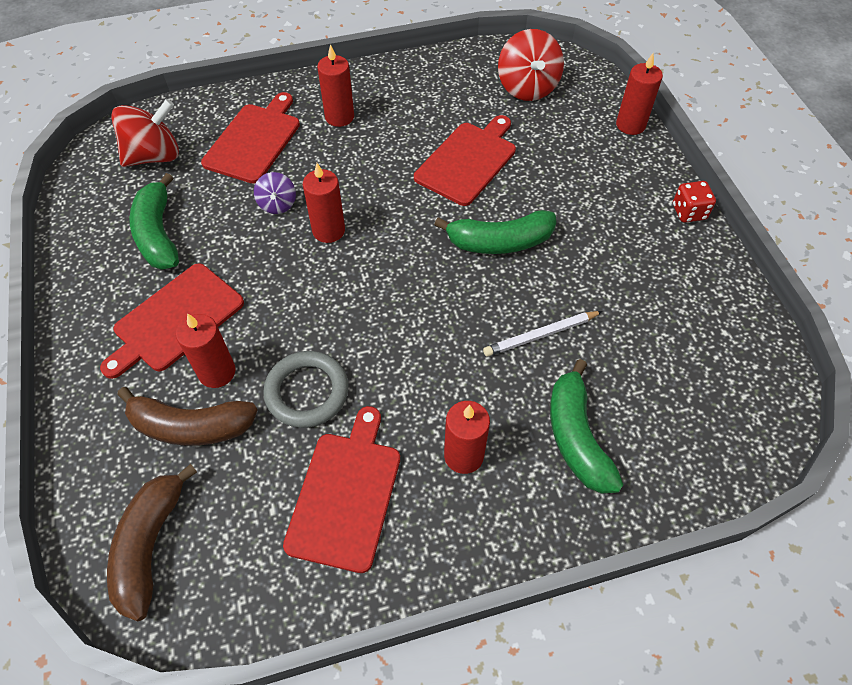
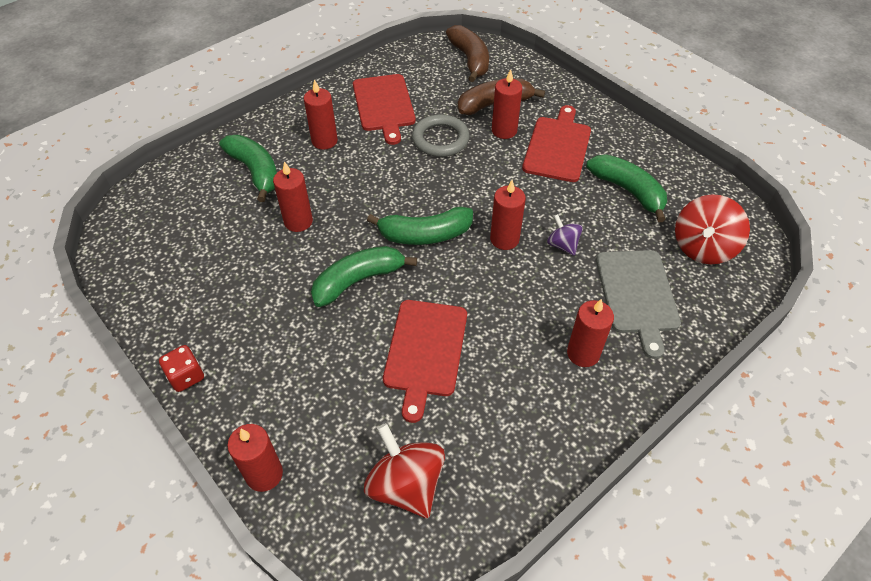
camera: 155 degrees right, 5 degrees down
(254, 140) = (637, 295): red cutting board -> grey cutting board
(406, 265) = (425, 235): none -> green banana
(541, 335) = (298, 221): white pencil -> red candle

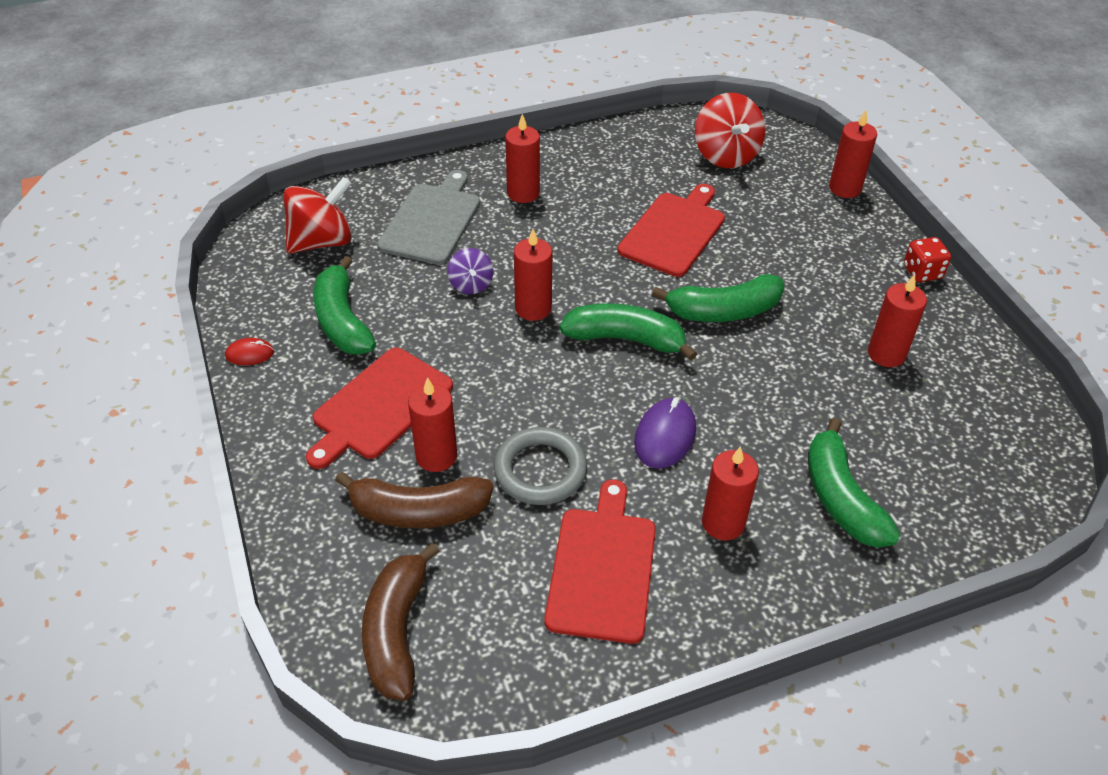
camera: 160 degrees left, 5 degrees down
(298, 221) = (785, 401): red candle -> red candle (886, 354)
(373, 177) = (665, 436): none -> purple mouse
(663, 154) = (250, 354): none -> red mouse

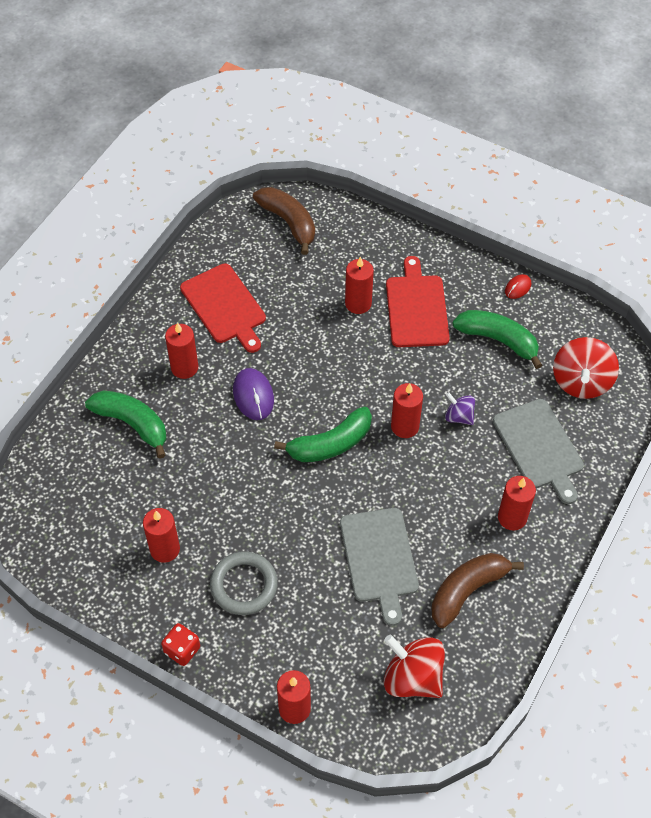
camera: 140 degrees right, 10 degrees up
(418, 511) = (336, 273): brown banana -> brown banana (467, 590)
(540, 470) = (300, 332): grey ring -> grey ring (244, 585)
(674, 232) = (379, 559): red cutting board -> grey cutting board
(723, 311) = (290, 510): green banana -> none

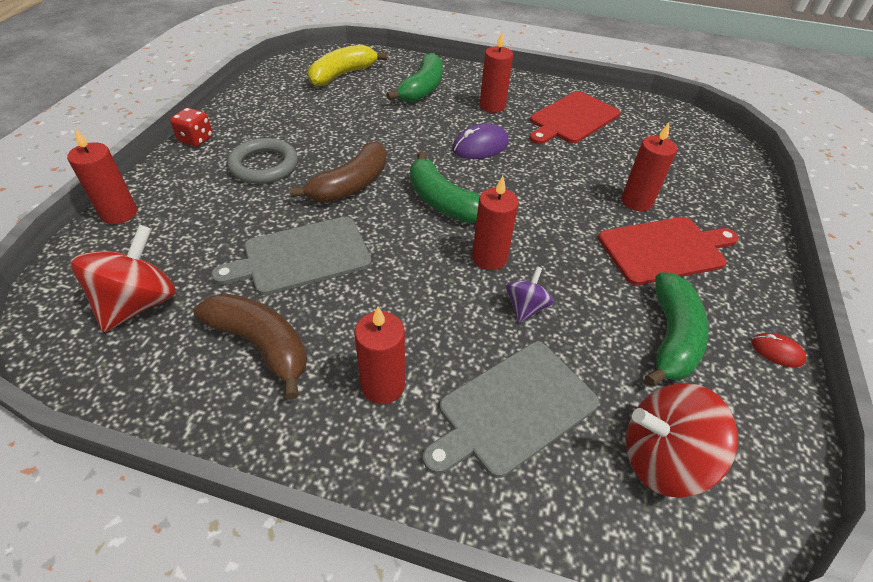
camera: 75 degrees right, 10 degrees down
(78, 499) = (342, 75): none -> yellow banana
(165, 549) = (299, 119): red candle -> none
(289, 223) = (700, 144): brown banana -> brown banana (350, 185)

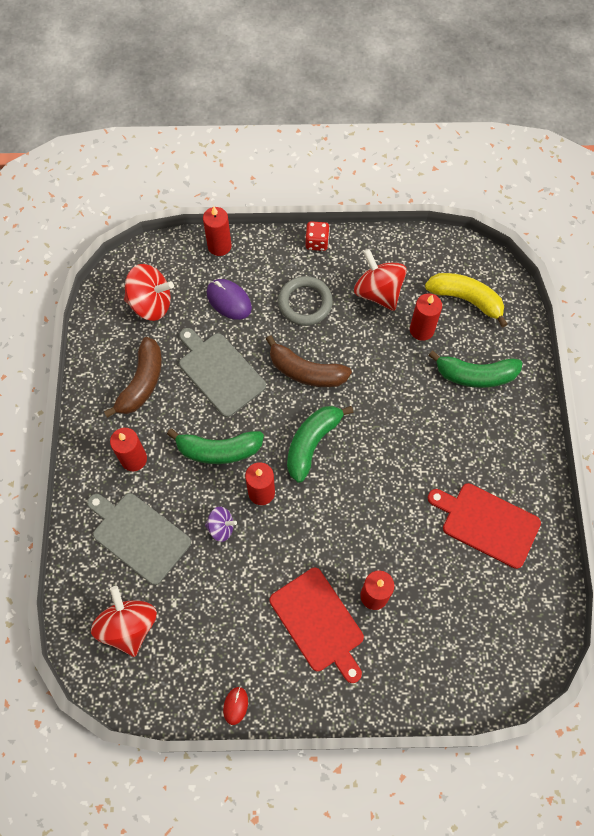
camera: 75 degrees right, 20 degrees up
(293, 117) = (378, 292): none -> red spinning top
(480, 146) = (401, 451): purple mouse -> purple mouse (229, 300)
(492, 106) = (474, 445): red candle -> red candle (421, 330)
(671, 338) = (225, 629): green banana -> green banana (218, 450)

